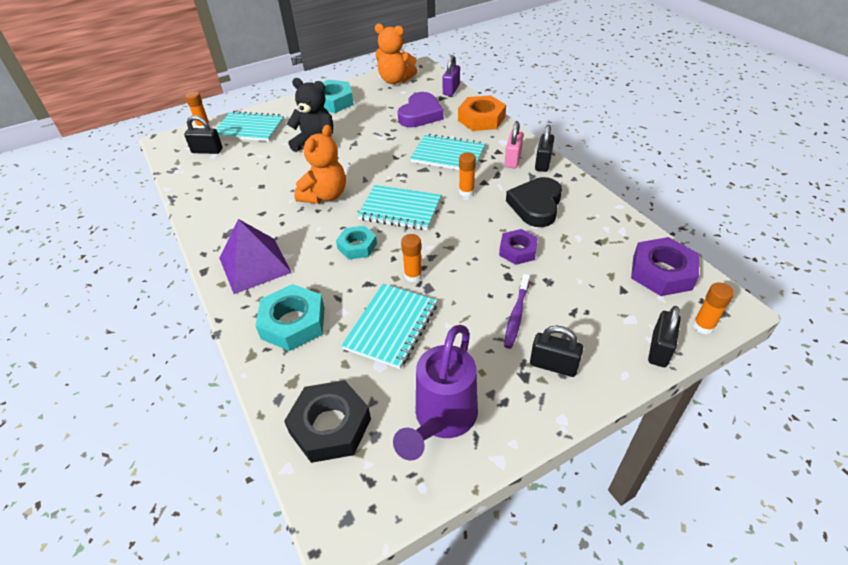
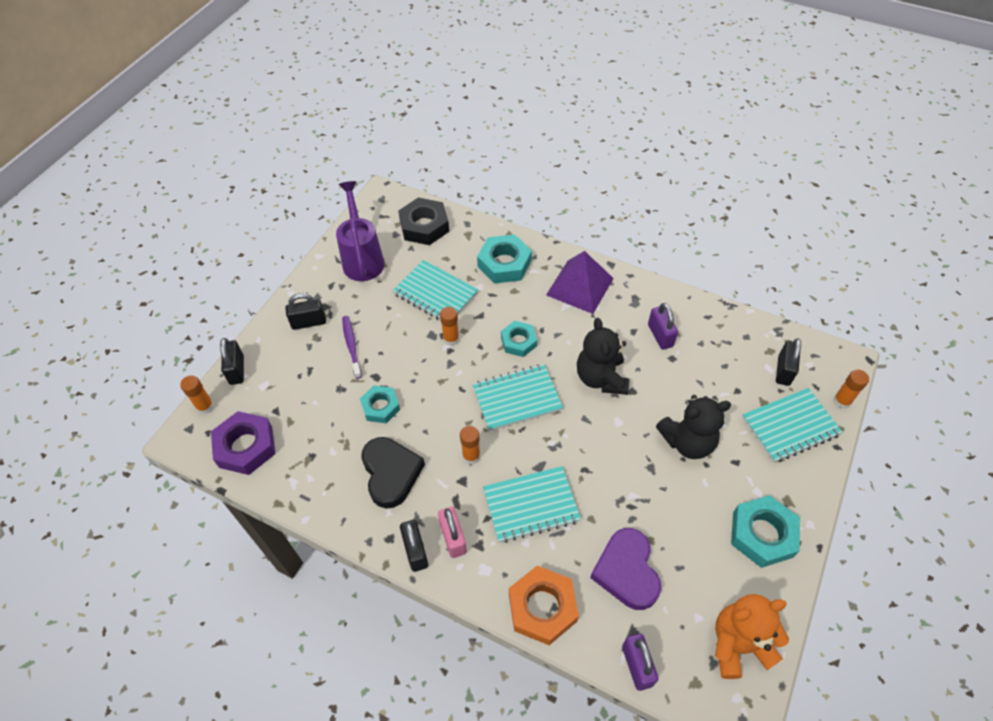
camera: 145 degrees right, 10 degrees up
(207, 151) = (783, 371): black padlock -> black padlock turned 45 degrees counterclockwise
(248, 201) = (660, 335): none -> purple padlock
(325, 195) = (601, 378): orange teddy bear -> black teddy bear
(391, 327) = (435, 294): turquoise notebook -> turquoise notebook turned 45 degrees counterclockwise
(517, 250) = (380, 407): purple nut -> turquoise nut

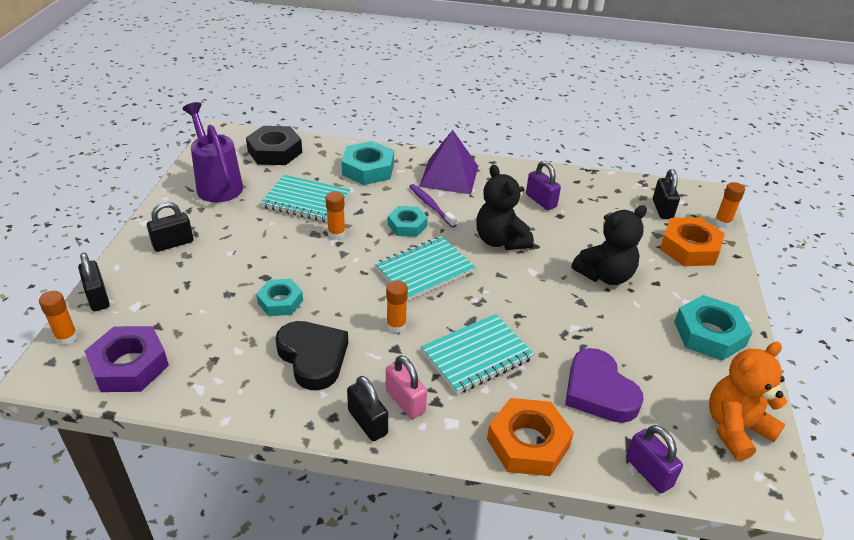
camera: 20 degrees left, 15 degrees down
(351, 346) = (229, 256): purple toothbrush -> purple toothbrush (431, 205)
(790, 426) = (689, 248): turquoise notebook -> orange nut

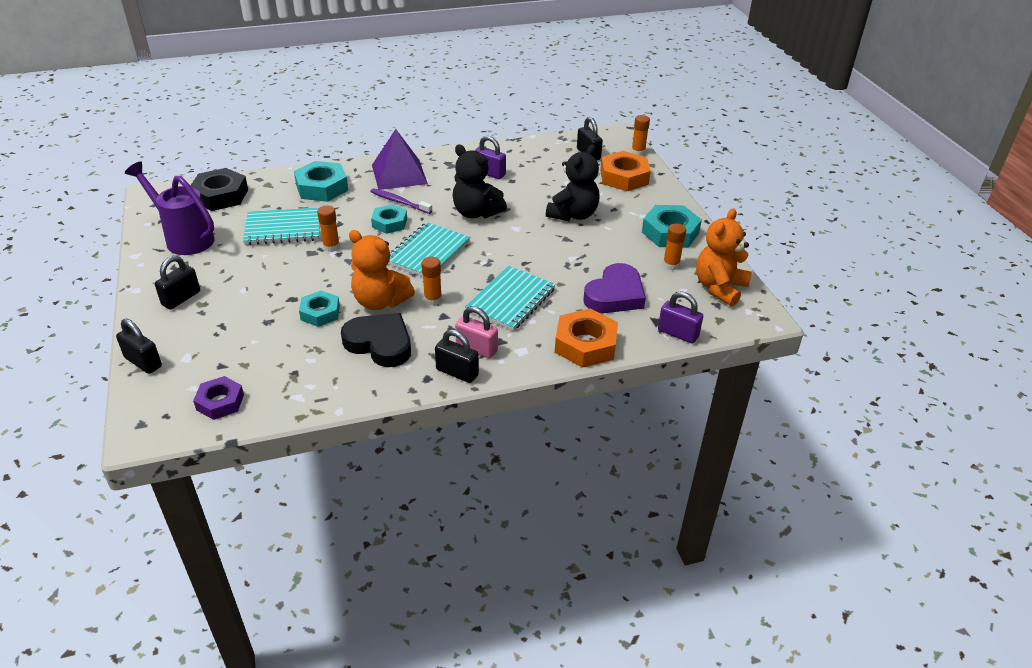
camera: 25 degrees left, 0 degrees up
(66, 337) = (140, 401): orange glue stick -> orange glue stick (671, 265)
(129, 365) = (220, 402): purple nut -> purple nut, size x0.64
(344, 309) = (380, 301): none -> orange teddy bear
(598, 391) = (615, 295): purple heart -> purple heart turned 90 degrees counterclockwise

